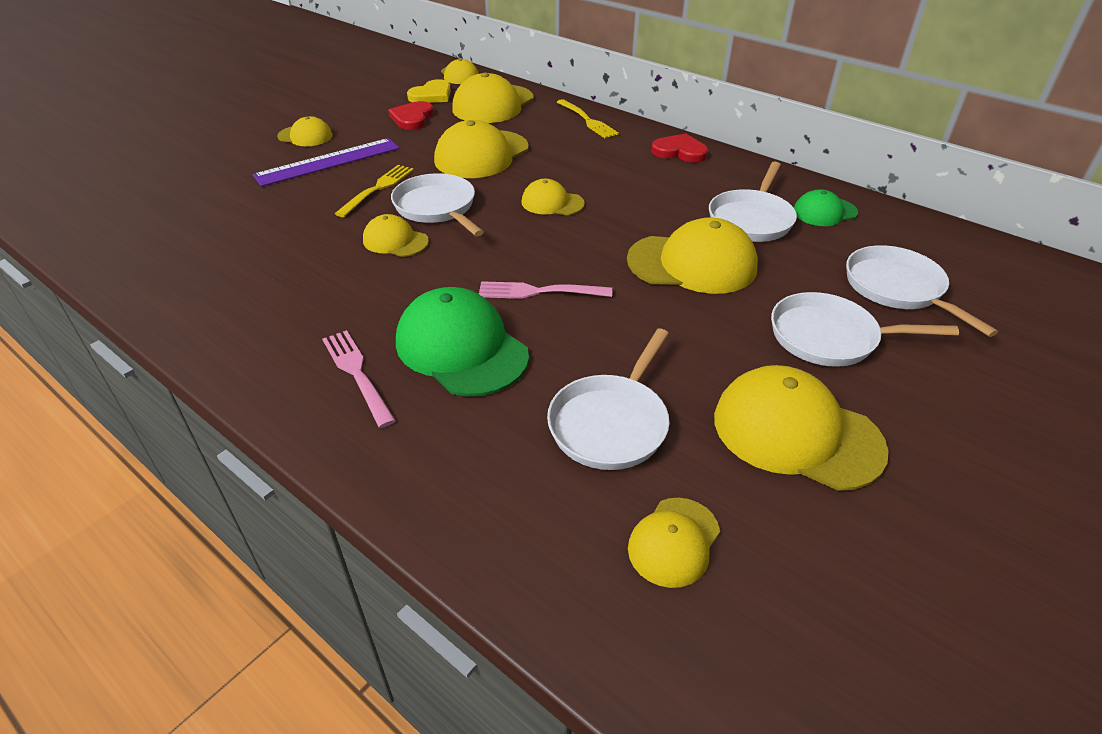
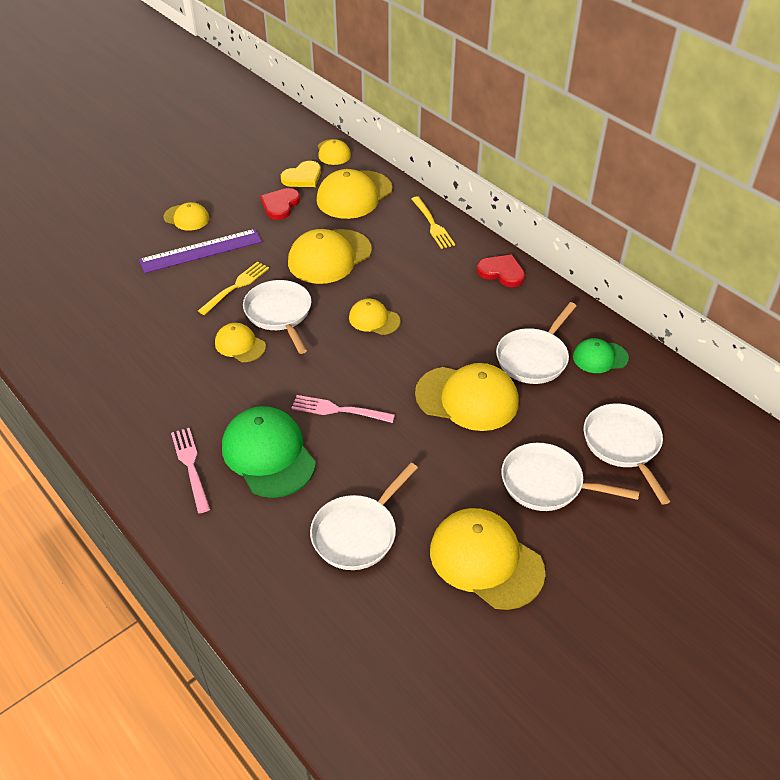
camera: 10 degrees right, 5 degrees up
(674, 542) = (371, 627): yellow cap -> none

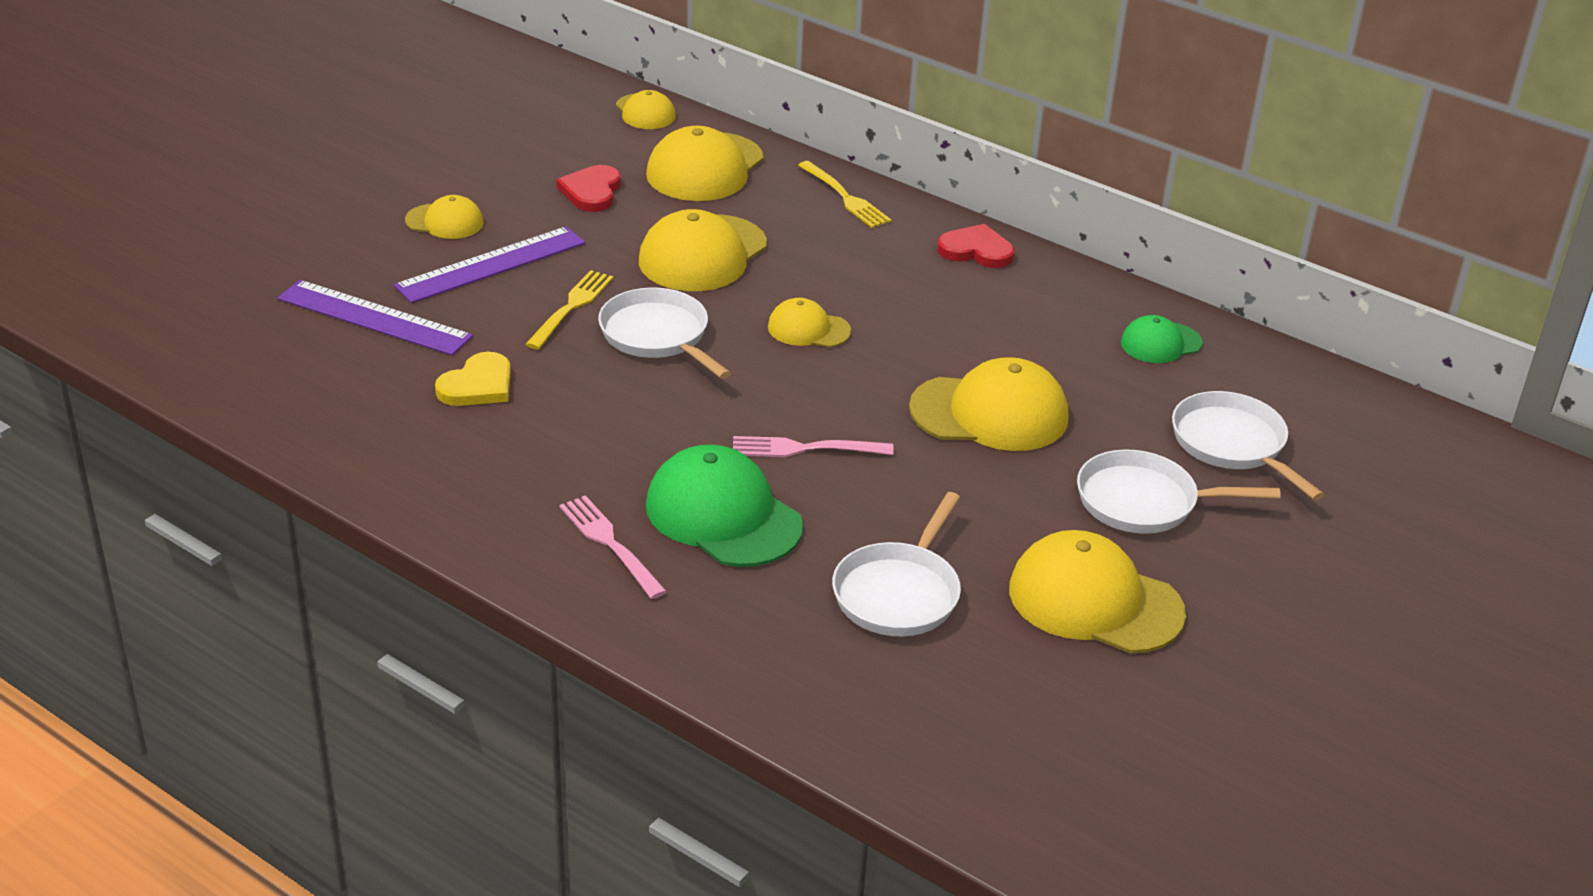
camera: 15 degrees left, 10 degrees down
(119, 281) = (374, 317): none -> purple ruler
(240, 345) = (614, 382): yellow cap -> none
(303, 177) = (611, 150): yellow heart -> yellow heart (478, 385)
(534, 357) = (1066, 353): white pan -> none

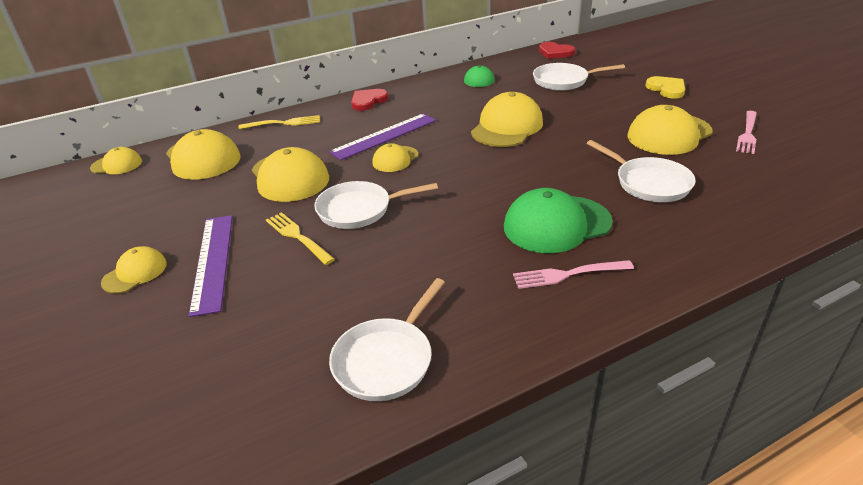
camera: 60 degrees left, 0 degrees up
(374, 317) = (220, 336): purple ruler -> purple ruler (384, 136)
(478, 385) = (353, 298): yellow heart -> yellow heart (666, 89)
(591, 191) = (177, 202): red heart -> red heart (555, 52)
(805, 449) = (506, 184): pink fork -> pink fork (747, 134)
(1144, 502) = (597, 107): white pan -> white pan (386, 359)

